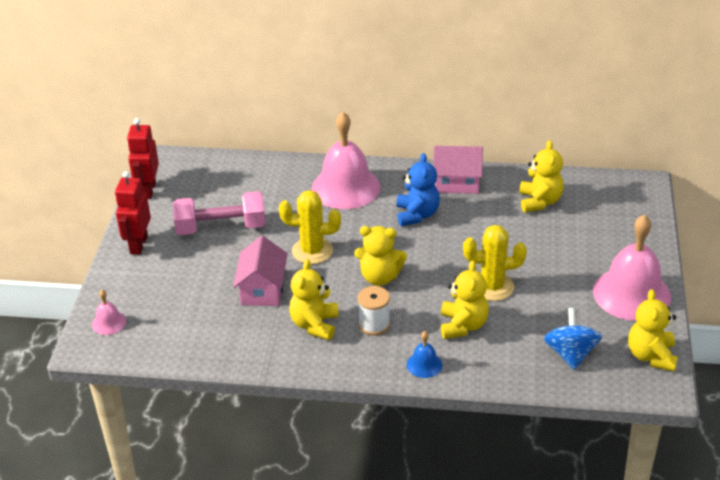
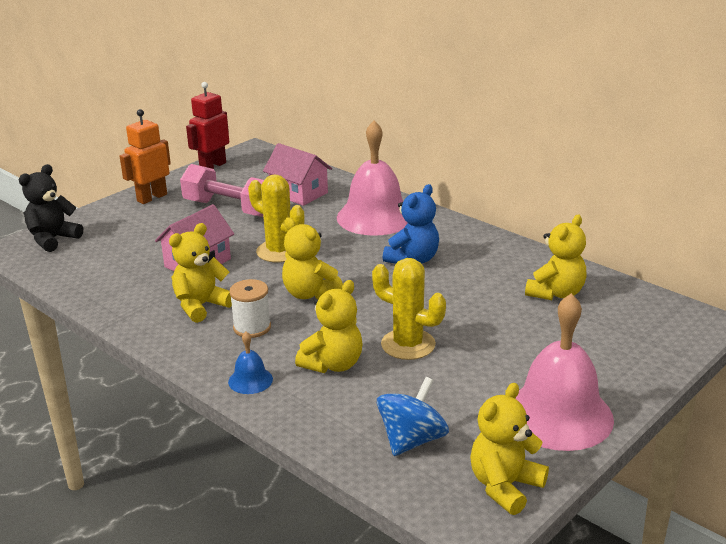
camera: 35 degrees right, 10 degrees down
(109, 322) = (53, 239): pink bell -> black teddy bear
(138, 245) = (152, 198): red robot -> orange robot
(457, 182) = (487, 248): pink house -> pink house (298, 193)

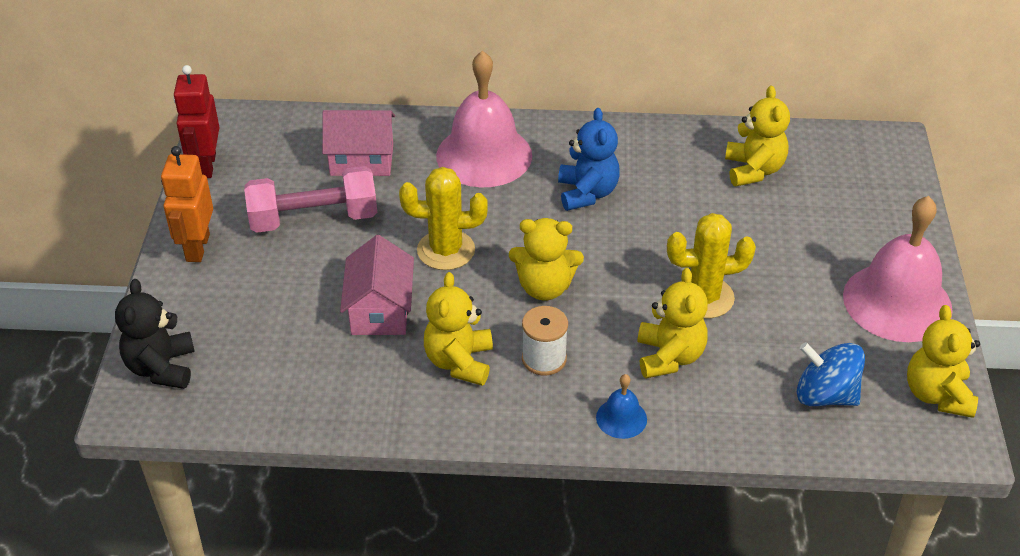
camera: 40 degrees left, 15 degrees up
(412, 440) = (825, 395): blue spinning top -> blue spinning top turned 60 degrees counterclockwise

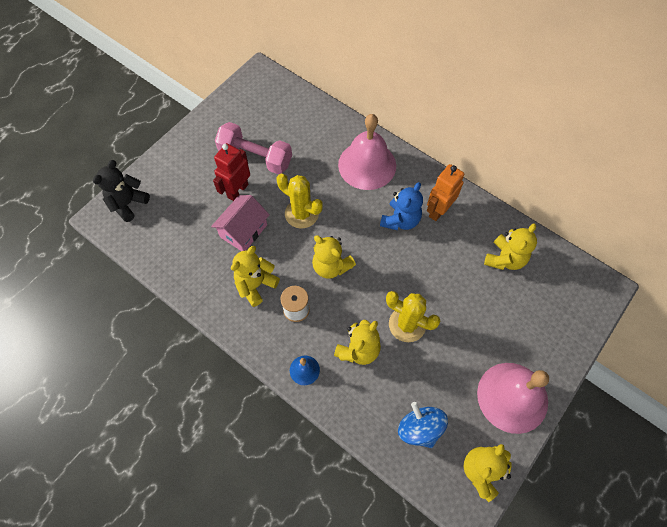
camera: 35 degrees right, 20 degrees up
(197, 248) = (192, 143): orange robot -> orange robot (438, 210)
(206, 165) = (231, 96): red robot -> red robot (237, 191)
(362, 160) = (305, 134): pink house -> none

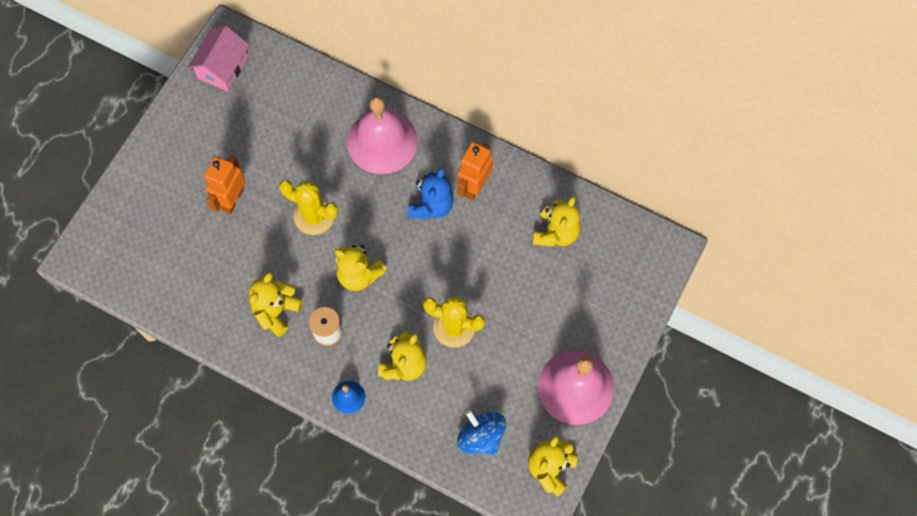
camera: 10 degrees left, 5 degrees up
(128, 203) = (103, 237): black teddy bear -> none
(237, 191) = (232, 200): red robot -> orange robot
(243, 231) = (249, 249): pink house -> pink house (223, 68)
(255, 157) = (245, 152): pink dumbbell -> none

